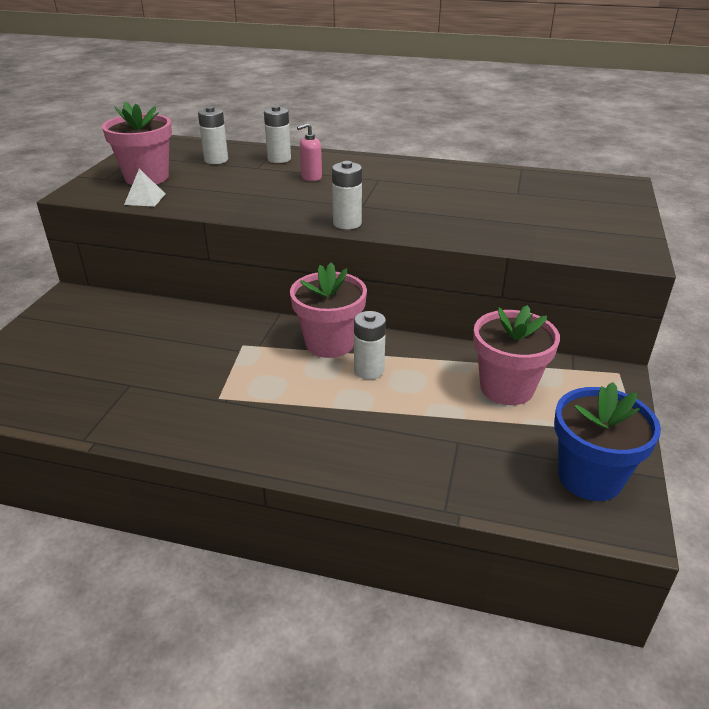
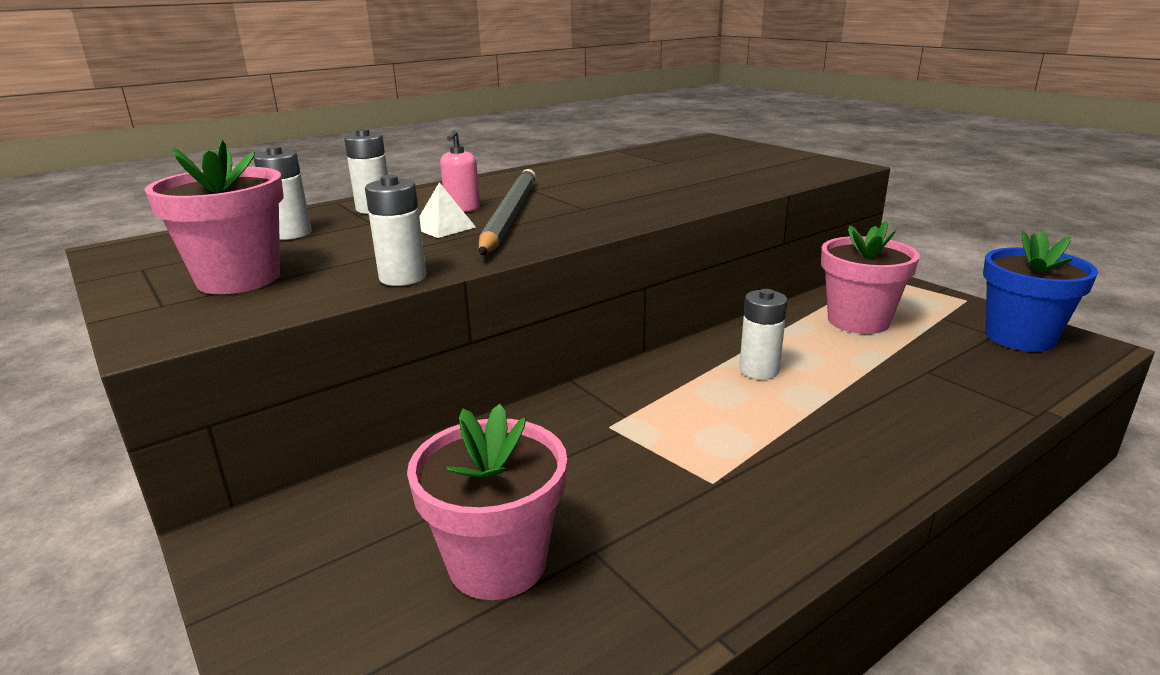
camera: 50 degrees left, 10 degrees down
(145, 199) = (312, 295): white pyramid -> white pyramid (444, 227)
(316, 193) = (509, 215): none -> grey pencil
(329, 343) = (679, 373): pink flower pot -> pink flower pot (497, 563)
(347, 223) = (616, 222): white battery -> white battery (403, 277)

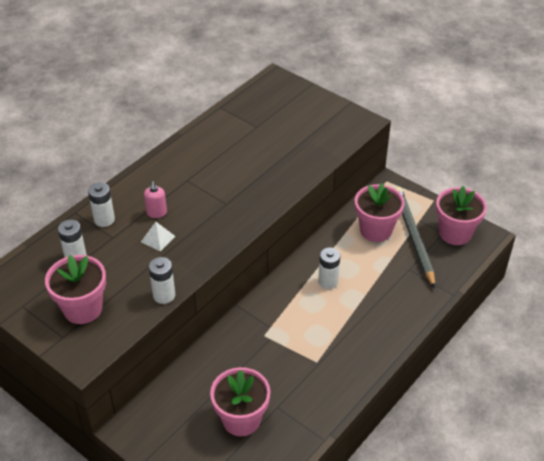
camera: 15 degrees left, 20 degrees up
(509, 215) = (188, 219): grey pencil -> grey pencil (413, 237)
(1019, 337) = (455, 233): blue flower pot -> pink flower pot

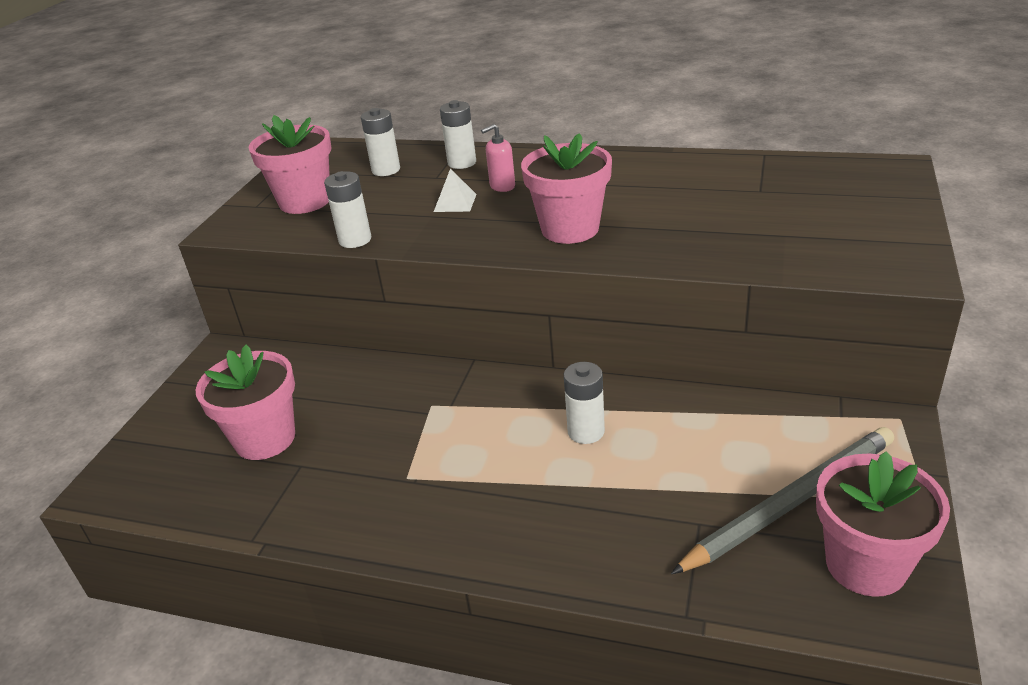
camera: 70 degrees right, 10 degrees down
(376, 230) = (758, 447): pink flower pot -> pink flower pot (570, 229)

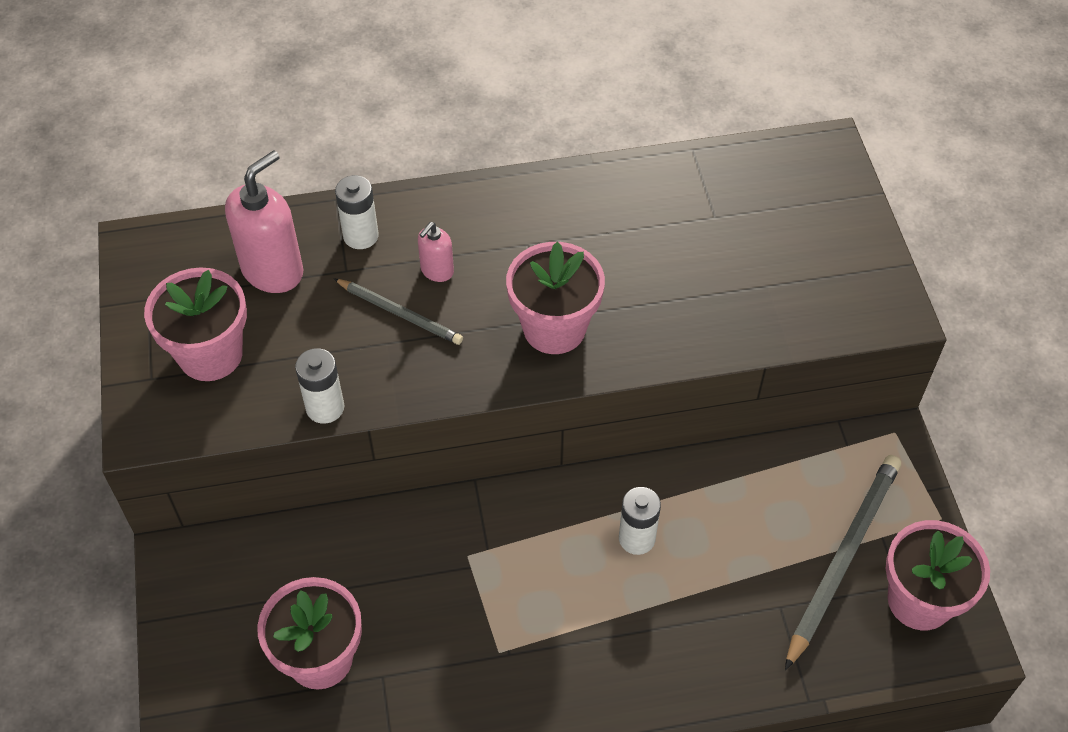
camera: 30 degrees left, 20 degrees up
(386, 170) = (273, 270): white battery -> pink soap dispenser
(455, 203) = (400, 313): white pyramid -> grey pencil

